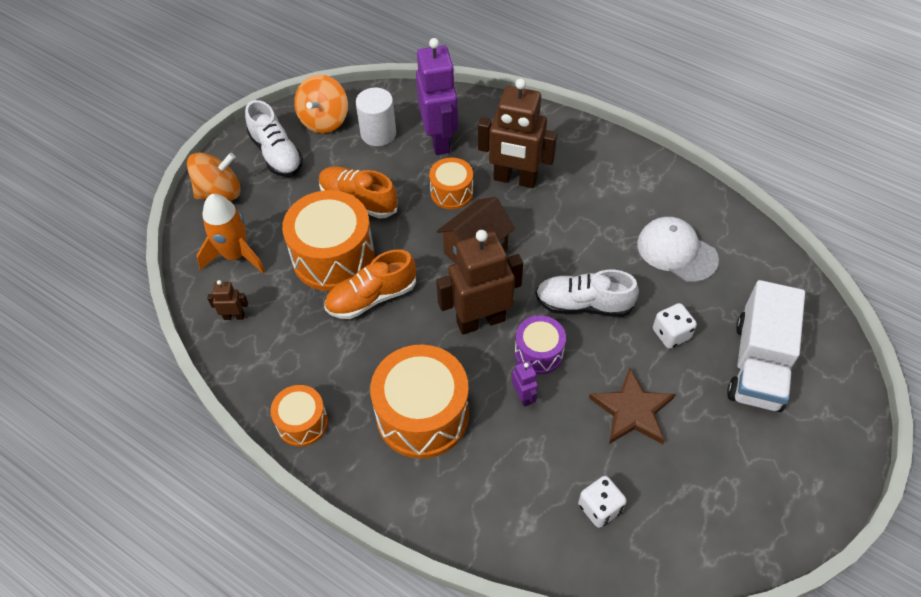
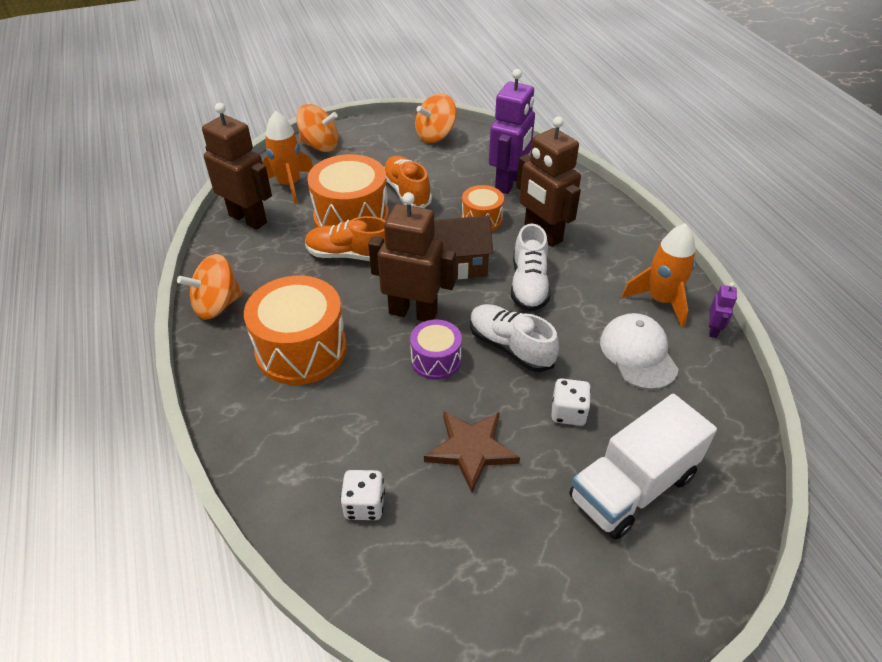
camera: 35 degrees right, 10 degrees down
(234, 316) = (248, 219): brown robot -> brown robot, size x2.29
(276, 154) = (381, 141): white shoe -> white shoe (529, 285)
(302, 423) = (217, 305): orange drum -> orange spinning top
(378, 133) = (465, 159): white cylinder -> none
(523, 396) = (390, 383): purple robot -> purple robot (713, 330)
(654, 192) = (660, 300): none -> orange rocket

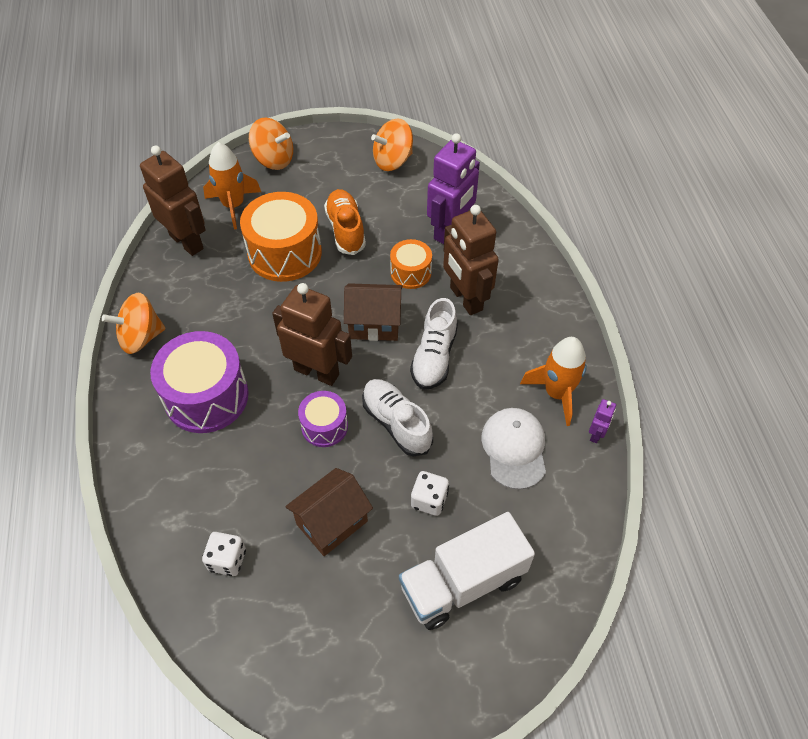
camera: 10 degrees right, 10 degrees up
(301, 349) = (206, 396): orange drum -> purple drum
(350, 255) = (273, 298): orange shoe -> none
(471, 449) = (332, 522): brown star -> brown house

